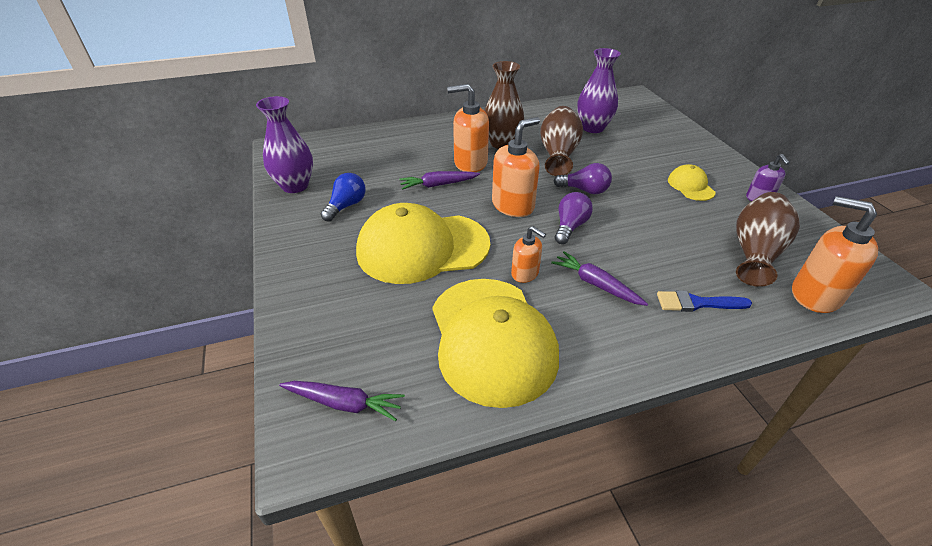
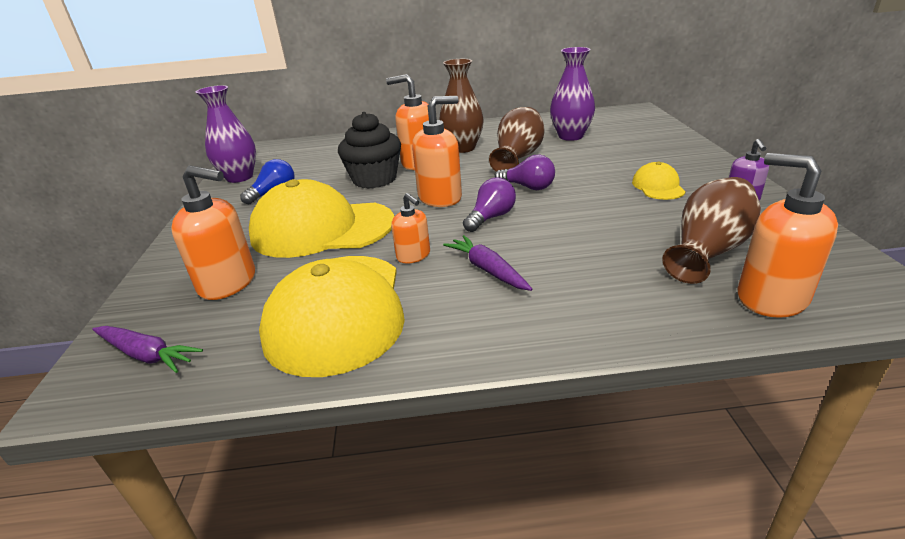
camera: 15 degrees right, 10 degrees down
(370, 317) = (228, 283): none -> orange soap dispenser
(438, 185) = (374, 179): purple carrot -> black cupcake
(697, 303) = (602, 295): blue brush -> none

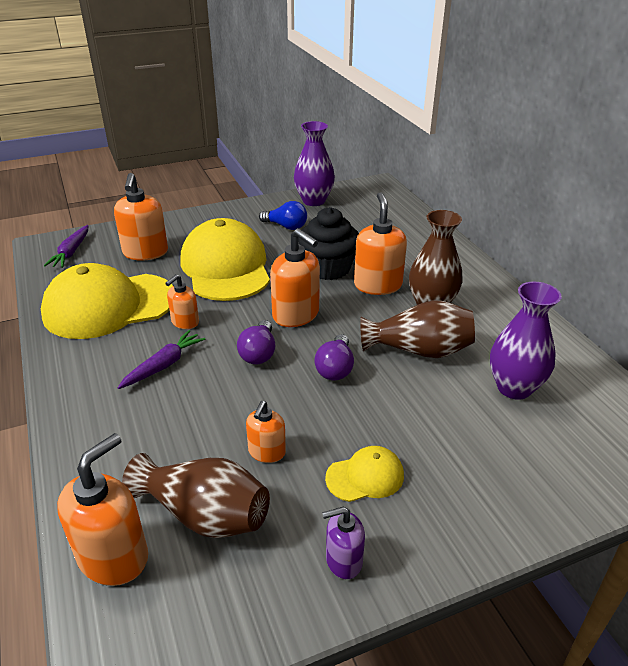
camera: 70 degrees right, 5 degrees up
(491, 218) = (259, 353): purple light bulb -> purple light bulb turned 75 degrees clockwise
(630, 220) = (266, 452): none -> orange soap dispenser

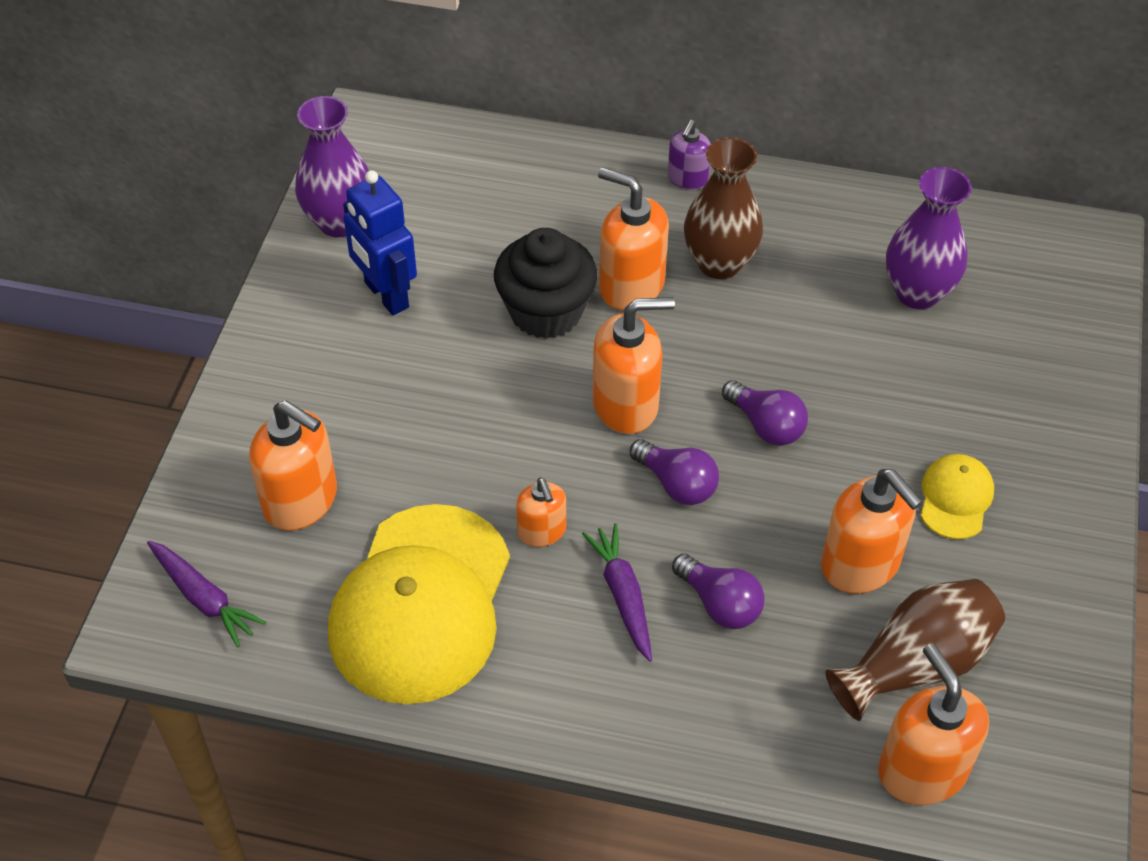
camera: 55 degrees left, 15 degrees up
(186, 403) = (719, 604): none -> purple light bulb
(226, 267) = (438, 421): yellow cap -> none
(266, 452) = (860, 564): orange soap dispenser -> orange soap dispenser, size x1.73
(286, 226) = (386, 295): blue light bulb -> blue robot
(343, 560) = (1048, 577): purple soap dispenser -> purple soap dispenser (687, 179)
(419, 350) = (794, 330): brown vase -> none

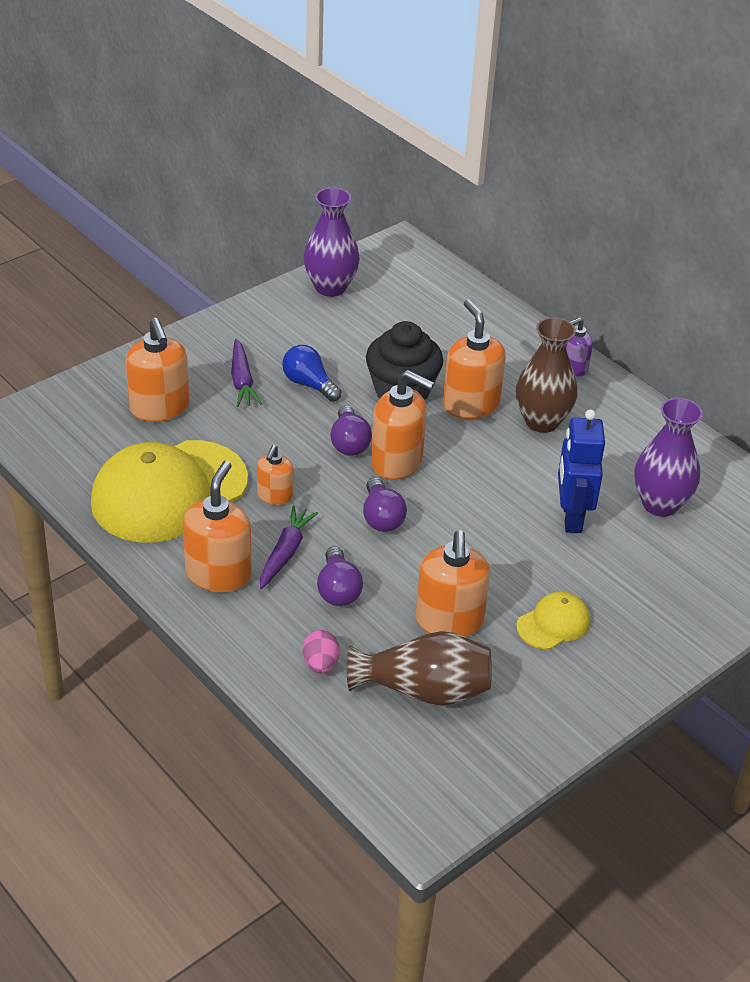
camera: 35 degrees right, 10 degrees down
(204, 598) = (60, 425): purple carrot -> purple carrot (242, 381)
(386, 295) = (316, 336): blue robot -> blue robot (571, 517)
(439, 363) = (309, 384): none -> blue light bulb
(766, 425) = (472, 519): purple light bulb -> purple light bulb (349, 443)
(790, 708) = (320, 664): none -> pink egg
(922, 770) = (364, 743): orange soap dispenser -> orange soap dispenser (218, 574)

